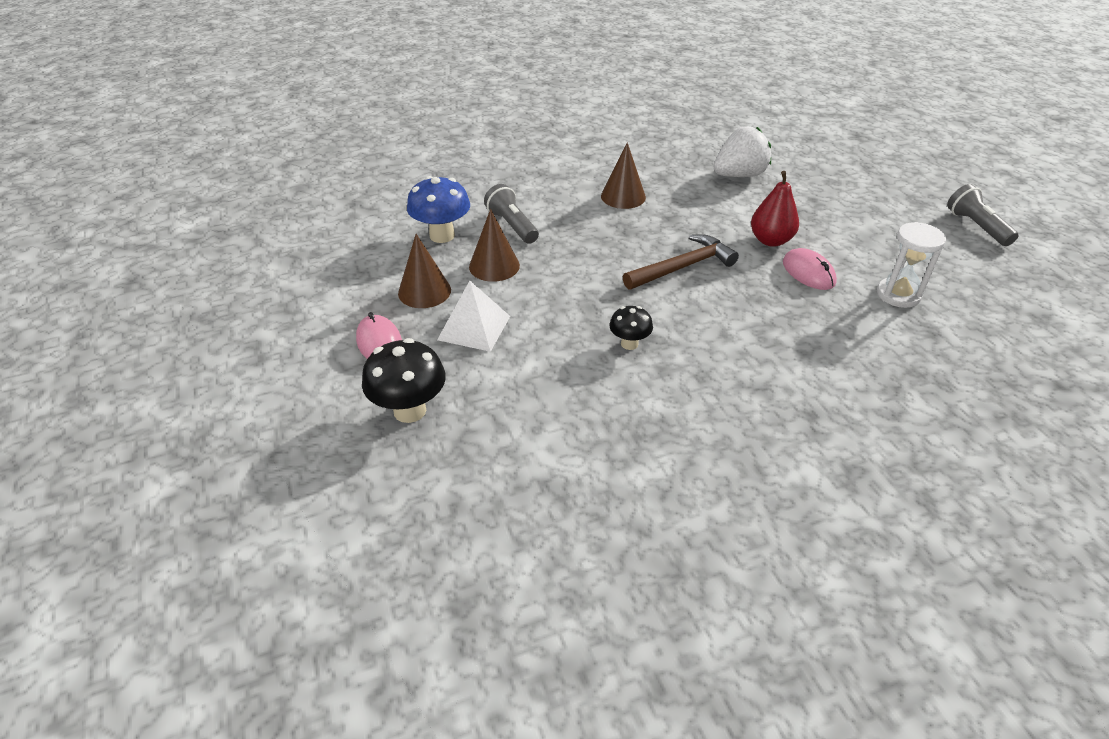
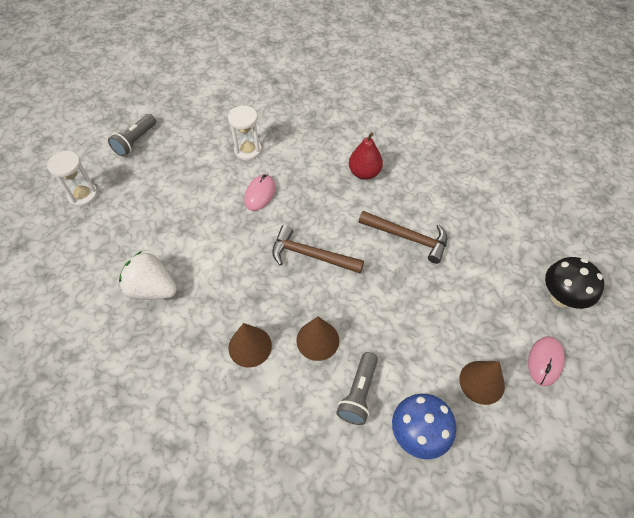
camera: 130 degrees left, 15 degrees up
(474, 327) = (478, 322): white pyramid -> none
(494, 266) = (414, 363): brown cone -> brown cone (317, 340)
(629, 344) = (408, 238): black mushroom -> brown hammer
(770, 240) = (237, 227): red pear -> red pear (364, 173)
(902, 176) = (83, 195): none -> white hourglass

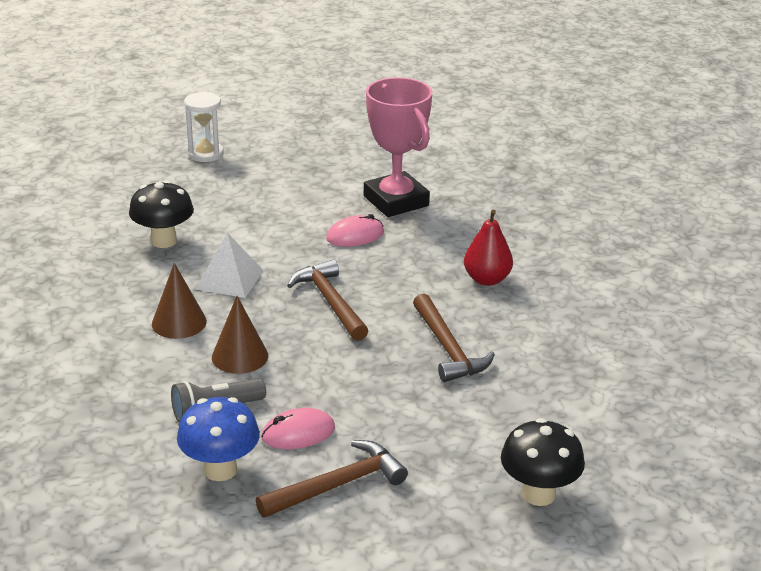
camera: 45 degrees right, 25 degrees down
(135, 141) = (304, 142): grey flashlight -> none
(152, 289) = (164, 241): white strawberry -> black mushroom
(234, 286) = (230, 279): none -> white pyramid
(248, 150) = (396, 201): white hourglass -> pink trophy
(482, 382) = (338, 485): brown cone -> brown hammer
(545, 361) = (430, 519): pink mouse -> pink mouse (298, 433)

